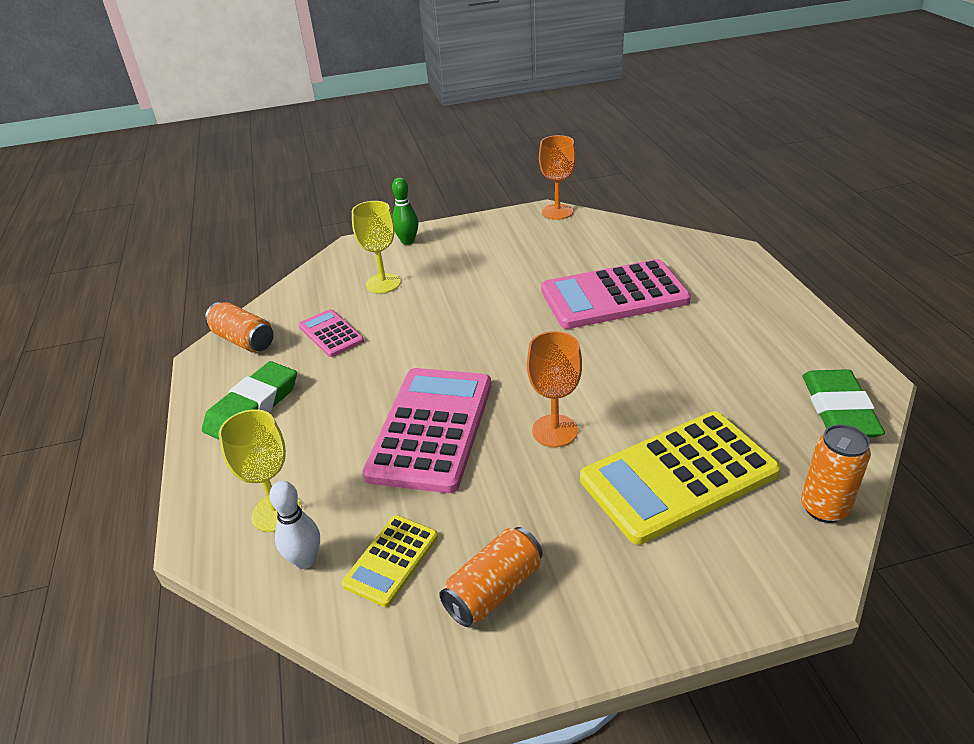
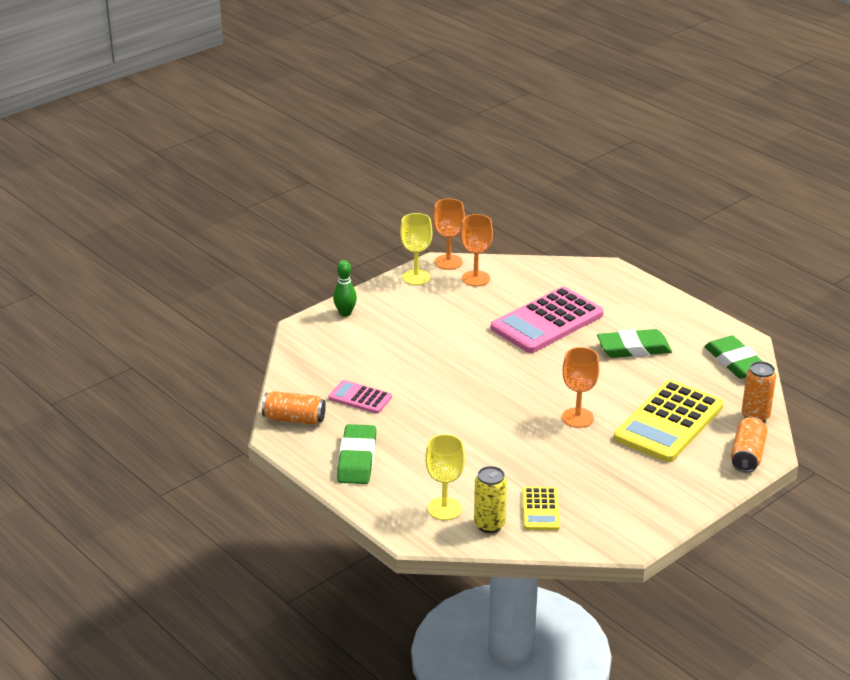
camera: 30 degrees left, 5 degrees down
(305, 560) = (489, 525): white bowling pin -> yellow can
(383, 283) = (361, 351): yellow goblet -> yellow goblet (416, 277)
(431, 429) = (497, 438): pink calculator -> none
(494, 589) = (610, 504): orange can -> orange can (747, 455)
(571, 233) = (475, 278): none -> orange goblet
(700, 354) = (634, 348): none -> green eraser

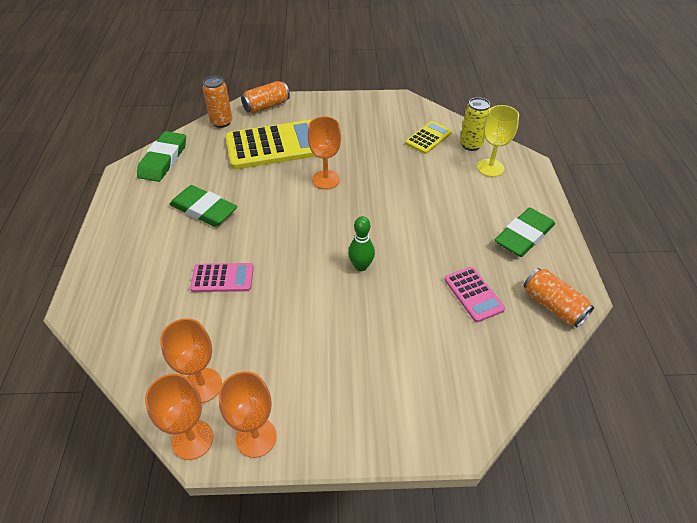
camera: 140 degrees left, 15 degrees up
(345, 313) = (392, 428): green bowling pin -> green bowling pin (361, 266)
(416, 277) = (256, 437): yellow goblet -> orange goblet
(547, 321) = (222, 278): pink calculator -> pink calculator, size x0.51

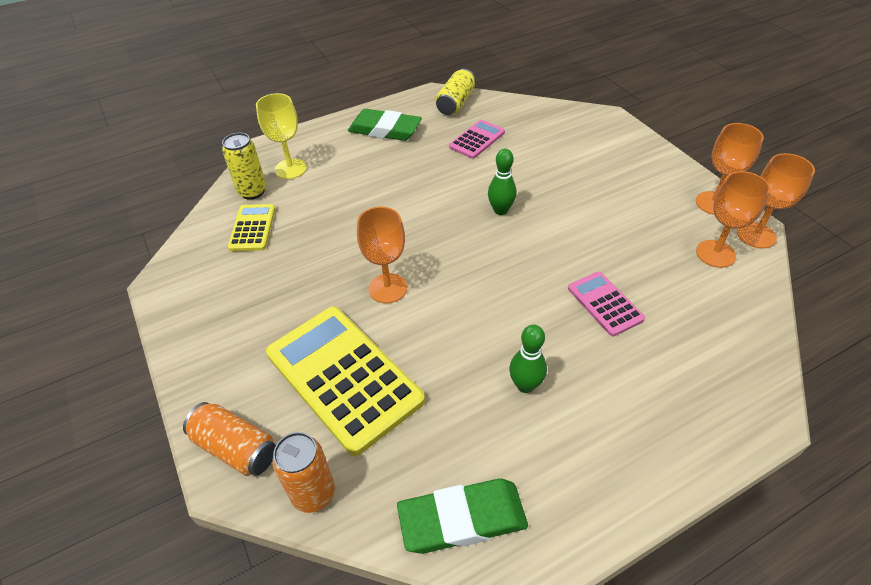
camera: 115 degrees left, 0 degrees up
(204, 209) = (525, 385): green eraser -> green bowling pin
(428, 138) = (252, 228): yellow calculator -> yellow calculator turned 75 degrees clockwise
(553, 306) = (455, 103): orange can -> yellow can

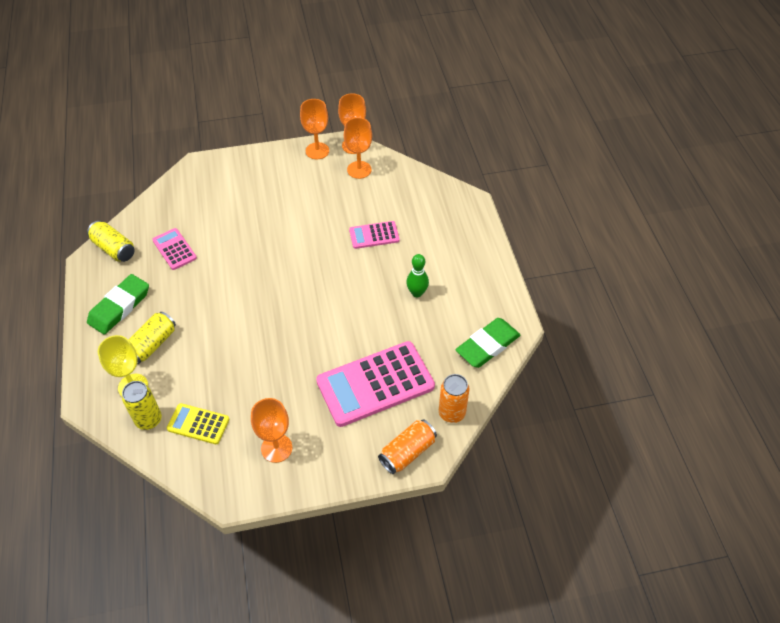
camera: 75 degrees left, 5 degrees up
(343, 377) = (375, 384): yellow calculator -> pink calculator
(346, 165) = (152, 344): none -> yellow can
(387, 288) = (309, 344): orange goblet -> orange goblet (276, 448)
(462, 519) = (487, 345): green eraser -> green eraser turned 45 degrees clockwise
(500, 210) = (265, 259): green bowling pin -> none

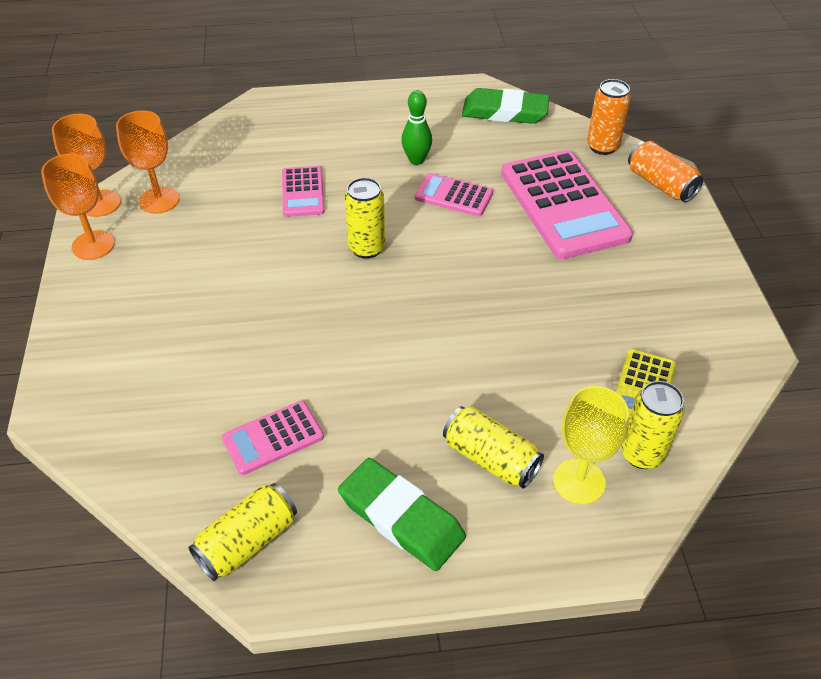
camera: 85 degrees left, 5 degrees down
(276, 448) = (671, 300): orange goblet -> none
(321, 273) = (366, 248): none -> yellow can
(379, 317) = (453, 196): none -> pink calculator
(487, 345) = (504, 112): green eraser -> green eraser turned 45 degrees counterclockwise

